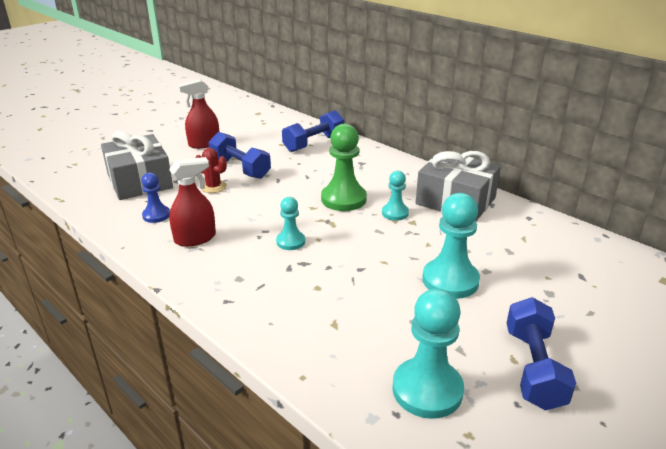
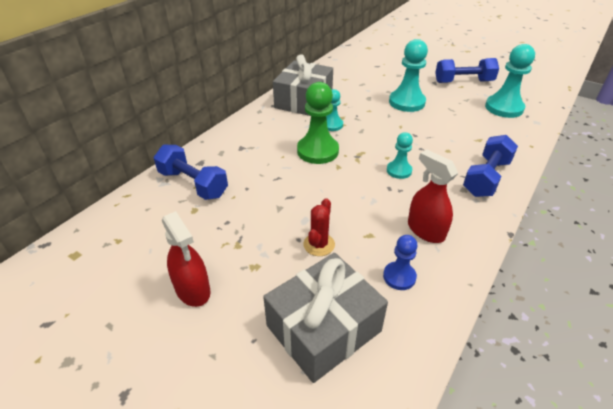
camera: 100 degrees left, 10 degrees up
(240, 168) = (266, 232): blue dumbbell -> blue dumbbell (486, 178)

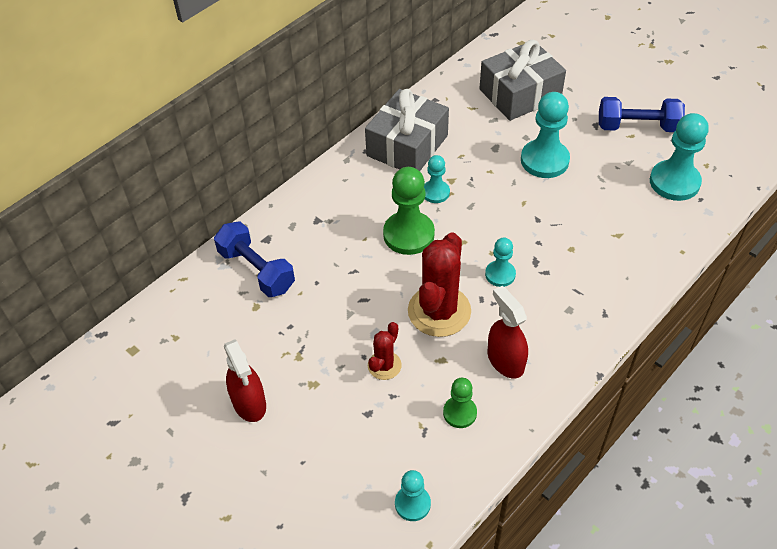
camera: 10 degrees right, 10 degrees up
(323, 328) = (370, 458): grey gift -> grey gift (520, 94)
(357, 199) = (439, 311): none -> red cactus
(378, 370) = (412, 504): none -> turquoise pawn
(399, 277) = (459, 413): blue pawn -> green pawn
(486, 178) = (603, 296): blue dumbbell -> none

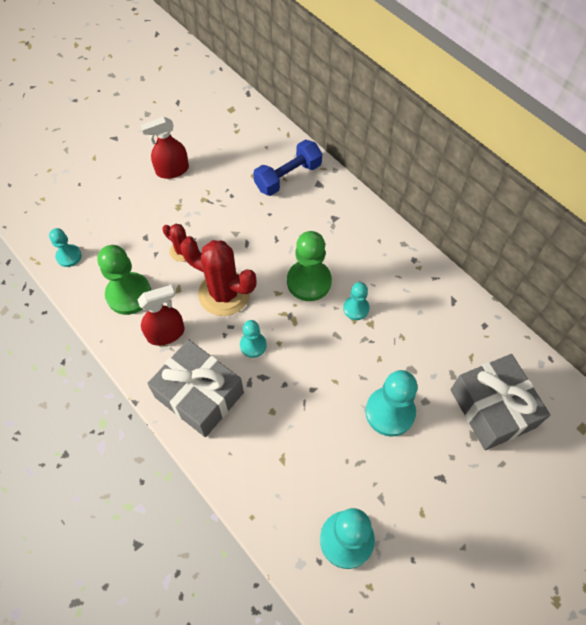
camera: 95 degrees right, 10 degrees up
(407, 145) = (418, 293): grey gift -> grey gift (199, 395)
(459, 413) = (129, 294): green pawn -> green pawn, size x1.76
(637, 127) = (435, 524): blue dumbbell -> none

